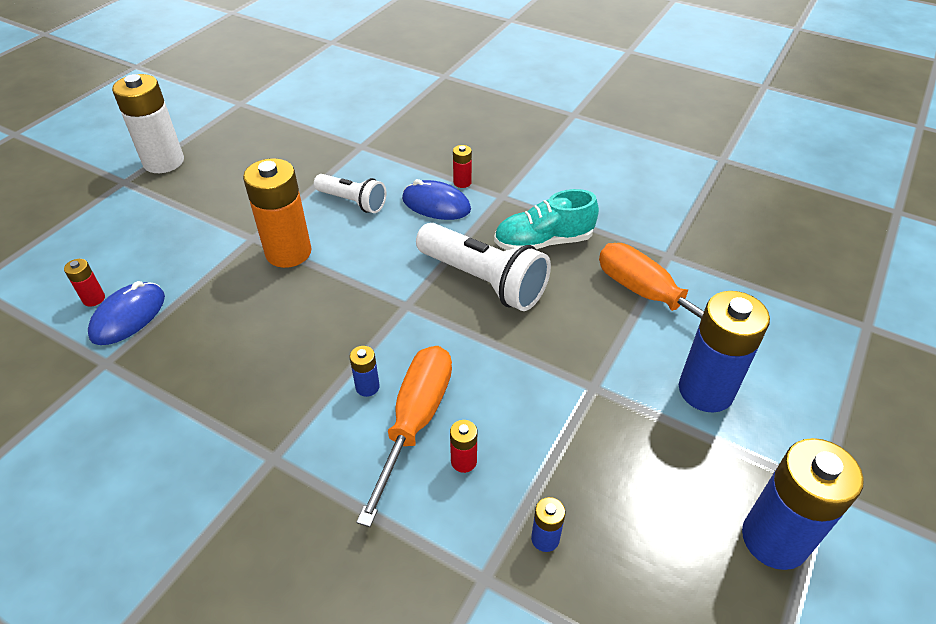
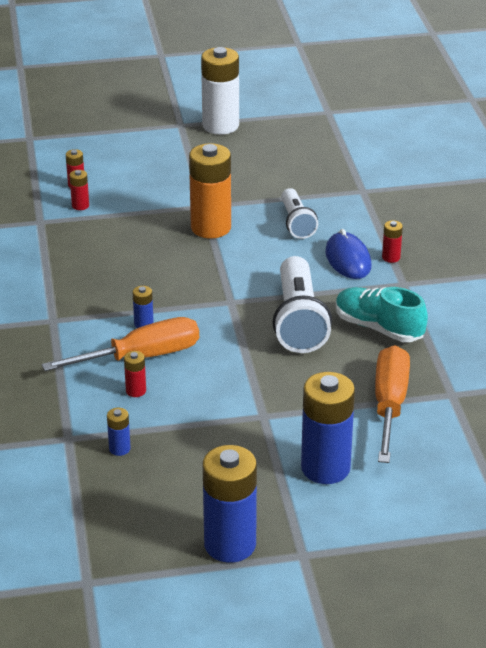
camera: 50 degrees right, 10 degrees down
(128, 316) = (80, 205): blue mouse -> red battery

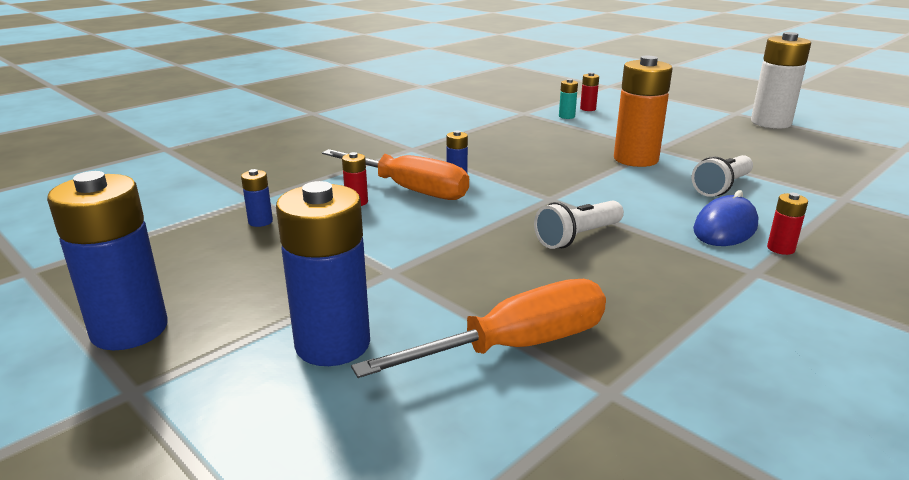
camera: 55 degrees right, 10 degrees down
(80, 205) = (566, 116): red battery -> turquoise battery
(298, 321) = (577, 237): white flashlight -> white flashlight, size x0.60
(378, 328) = (648, 285): turquoise shoe -> none

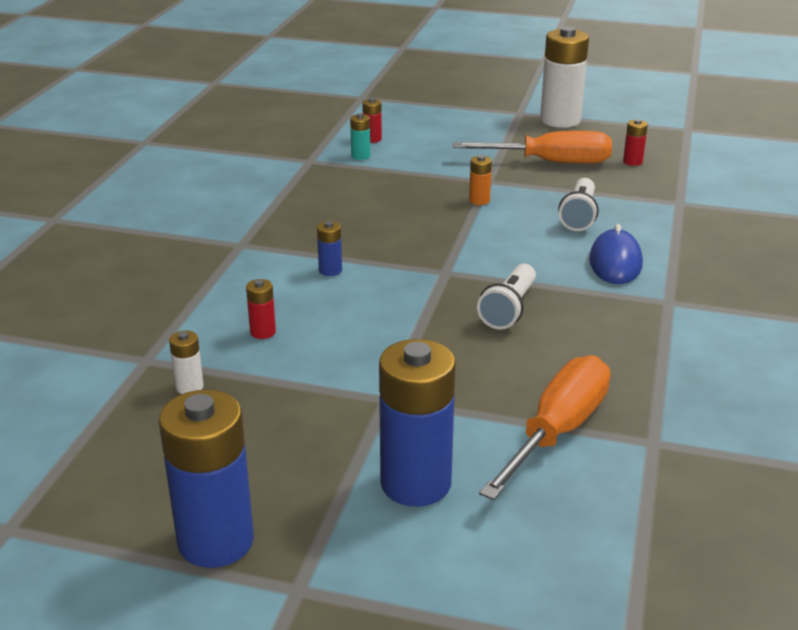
camera: 30 degrees left, 5 degrees up
(260, 222) = (189, 387): blue battery -> white battery
(409, 189) = (299, 300): orange screwdriver -> orange screwdriver (550, 162)
(635, 159) = (479, 200): orange battery -> orange battery, size x0.44
(780, 249) = (670, 272): red battery -> red battery (632, 162)

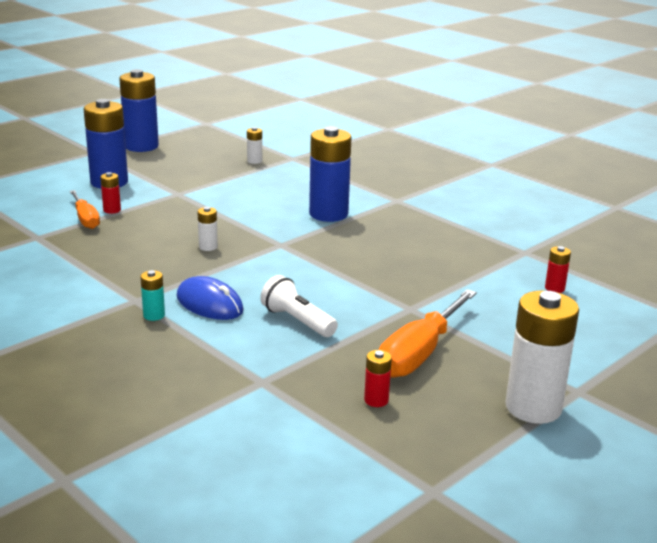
camera: 120 degrees right, 5 degrees down
(263, 332) = (281, 183): red battery -> red battery (112, 210)
(330, 270) = (328, 214): blue battery -> blue battery, size x2.27
(360, 156) = (517, 273): turquoise battery -> turquoise battery (154, 315)
(479, 200) = (375, 291): orange battery -> none
(509, 309) = (208, 247): white flashlight -> white battery
(557, 432) = (85, 219): orange screwdriver -> orange screwdriver, size x0.61

